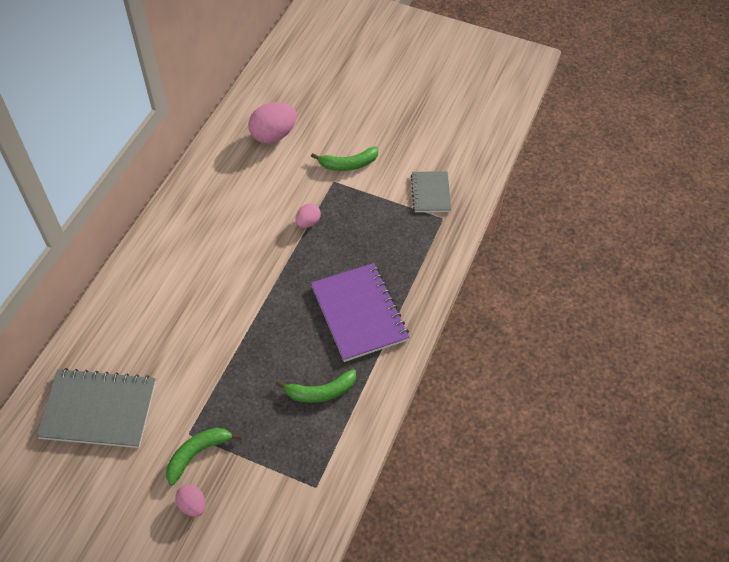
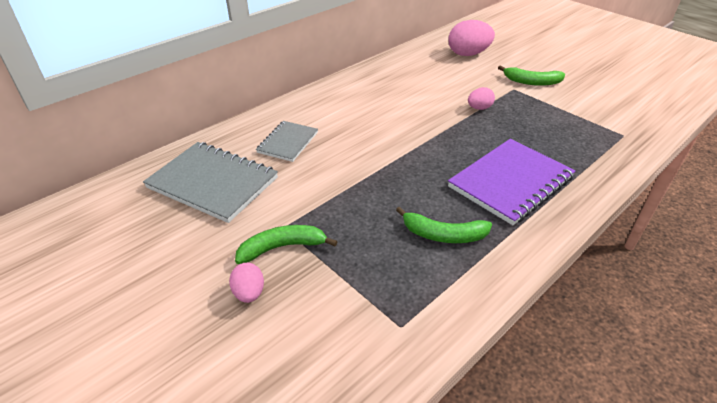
camera: 25 degrees right, 15 degrees down
(359, 313) = (510, 182): purple notebook -> purple notebook turned 45 degrees clockwise
(430, 193) = (613, 116): grey notebook -> grey notebook (288, 142)

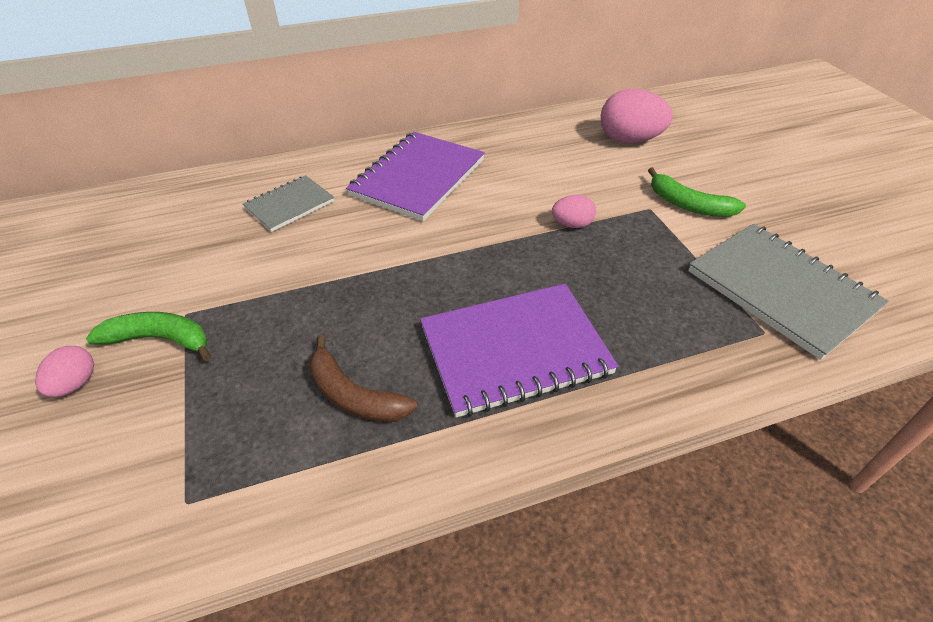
camera: 25 degrees right, 5 degrees up
(213, 183) = (167, 232): grey notebook -> grey notebook (781, 290)
(360, 105) = (418, 178): none -> purple notebook
(443, 235) = (353, 395): green banana -> brown banana

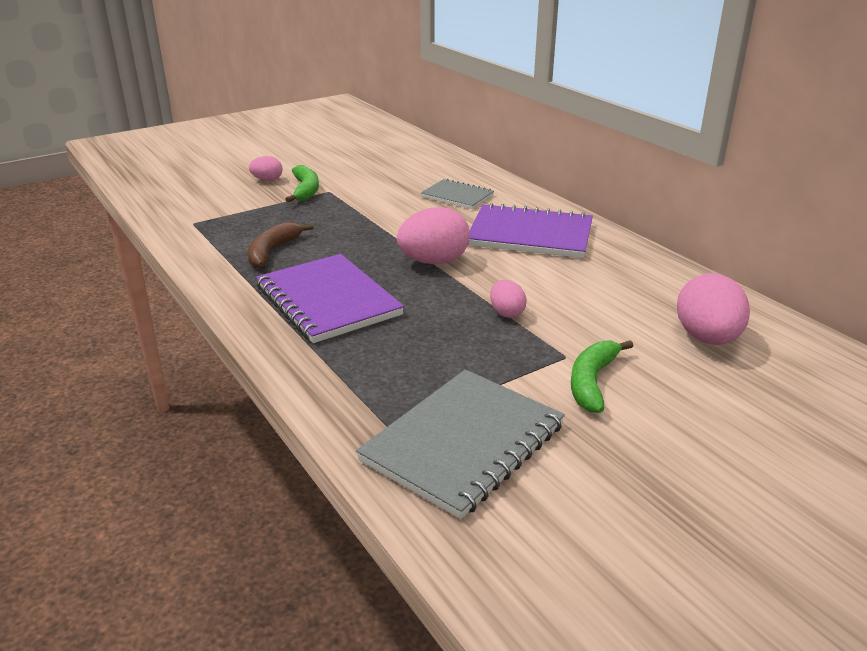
camera: 75 degrees right, 15 degrees down
(450, 251) = (434, 262): none -> pink egg

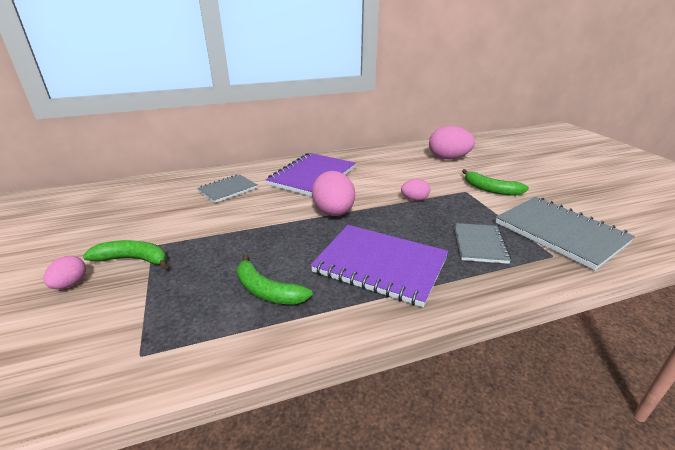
camera: 75 degrees left, 0 degrees up
(273, 251) = (267, 290): brown banana -> green banana
(328, 301) = (380, 265): purple notebook -> purple notebook turned 45 degrees clockwise
(398, 366) = (479, 244): none -> grey notebook

